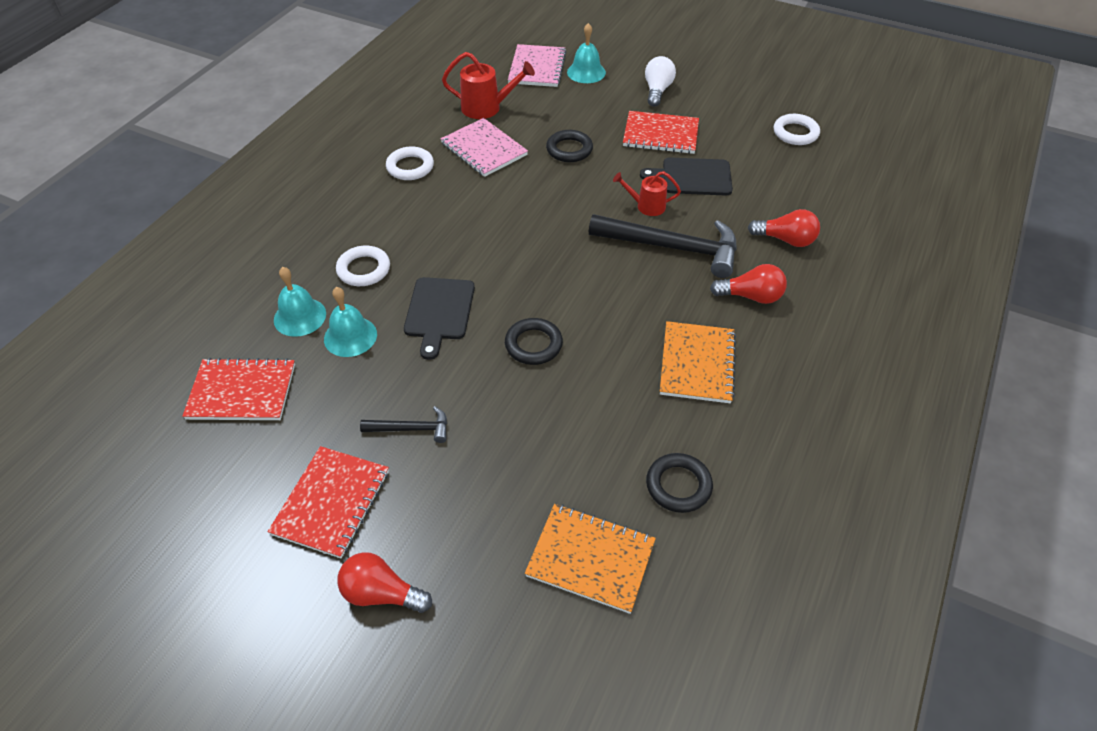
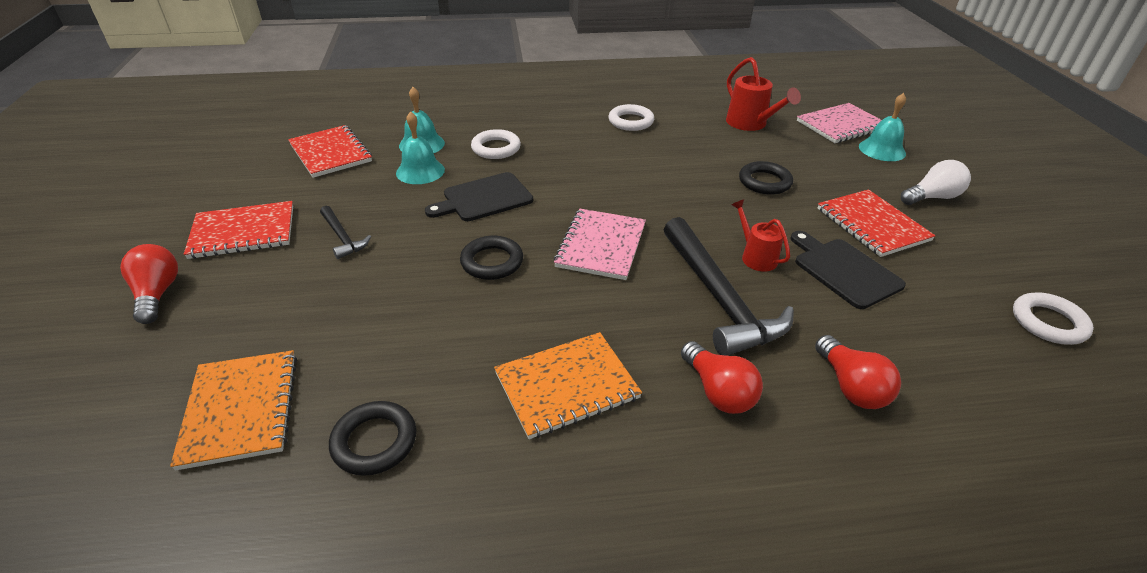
camera: 55 degrees right, 10 degrees down
(484, 149) = (699, 142): pink notebook -> pink notebook (601, 246)

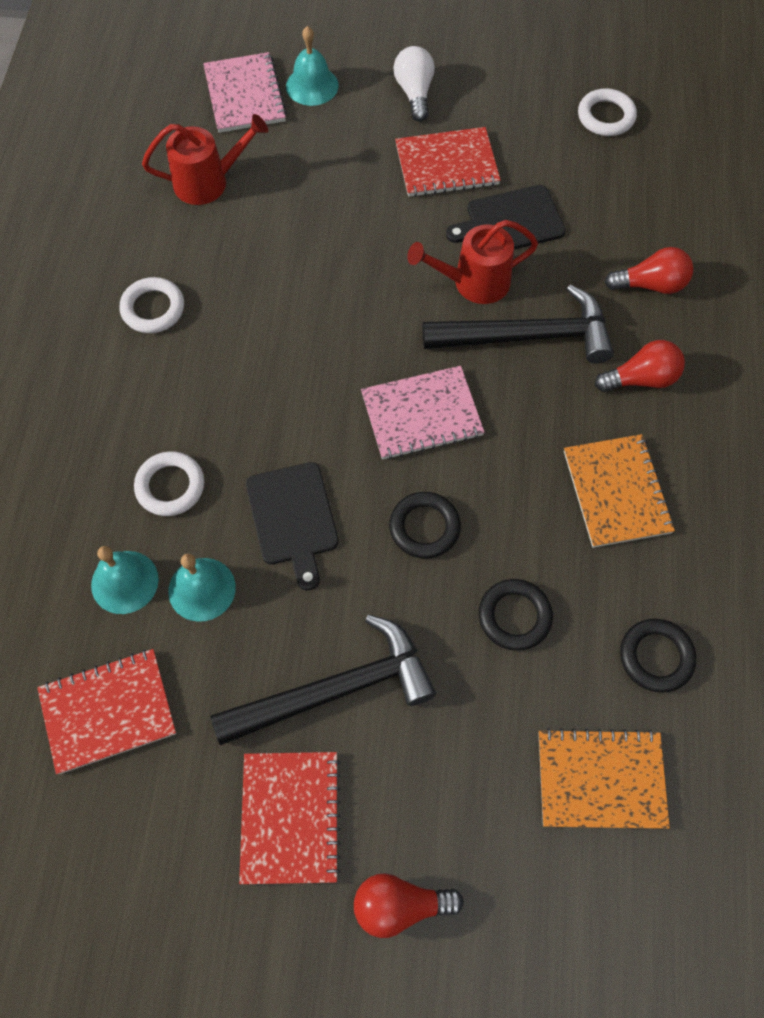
camera: 75 degrees left, 25 degrees up
(342, 237) = (335, 690): black hammer -> black hammer, size x2.05
(601, 246) = (421, 414): pink notebook -> pink notebook turned 45 degrees counterclockwise
(755, 256) = (473, 283): red watering can -> red watering can, size x1.54
(764, 182) = (344, 221): black ring -> black ring (514, 616)

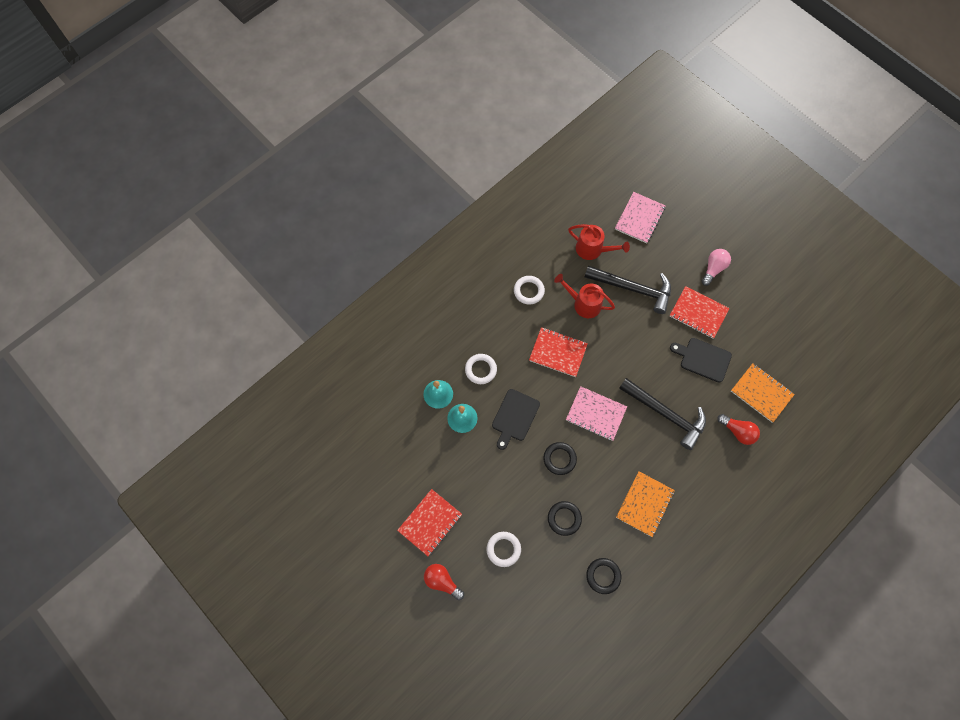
camera: 40 degrees right, 5 degrees up
(108, 712) = (398, 437): red notebook -> red notebook (558, 353)
(312, 85) = (672, 234): turquoise bell -> none
(335, 690) = (479, 492): black hammer -> black hammer (633, 289)
(414, 93) = (713, 269): white light bulb -> pink light bulb
(473, 283) = (663, 374): red watering can -> red watering can (583, 303)
(601, 780) = (544, 600): orange notebook -> orange notebook (761, 393)
(606, 116) = (789, 341): white ring -> white ring (503, 549)
(641, 379) = (696, 468): red light bulb -> none

